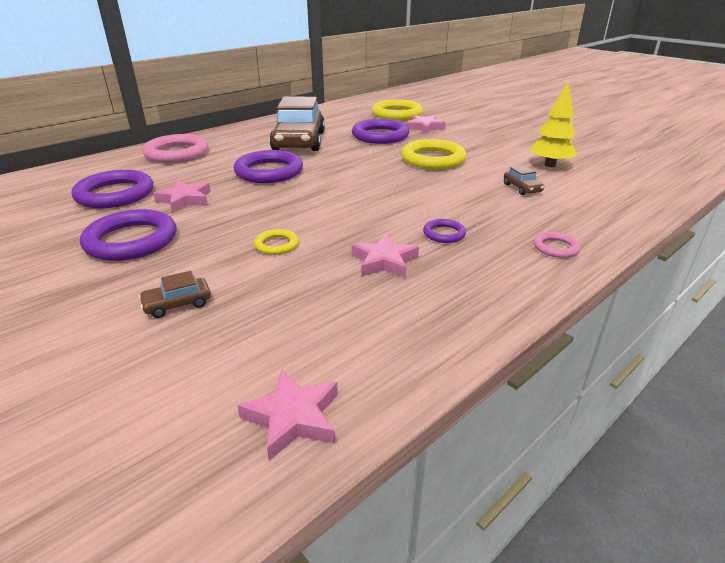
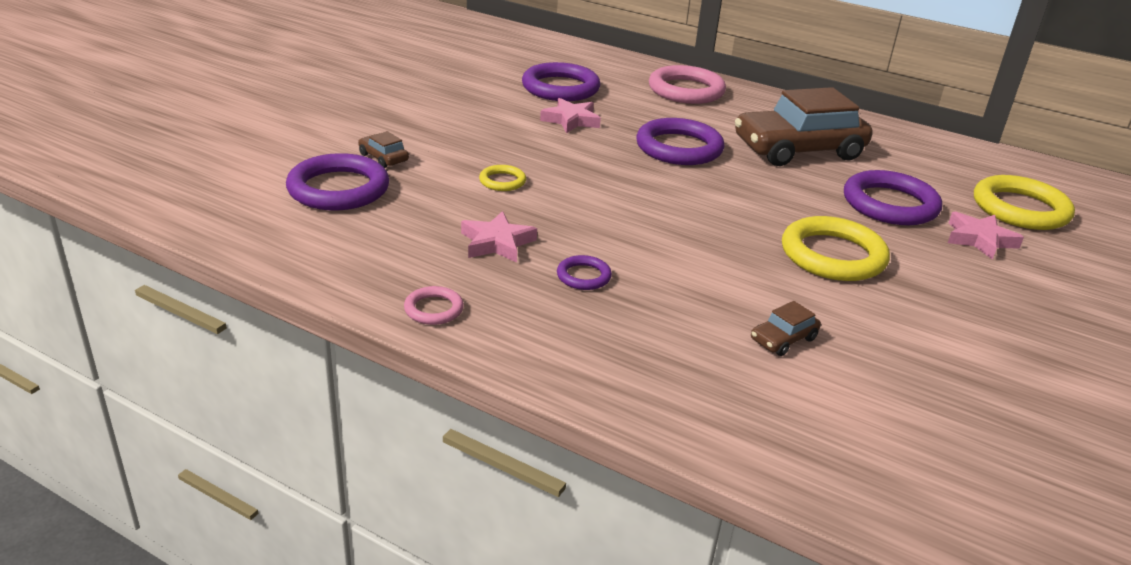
camera: 70 degrees right, 0 degrees up
(131, 240) = (475, 117): purple ring -> purple ring (338, 189)
(293, 417) = (256, 227): pink star -> none
(550, 165) = (921, 373): yellow tree -> none
(556, 248) = (592, 363): pink ring -> pink ring (434, 309)

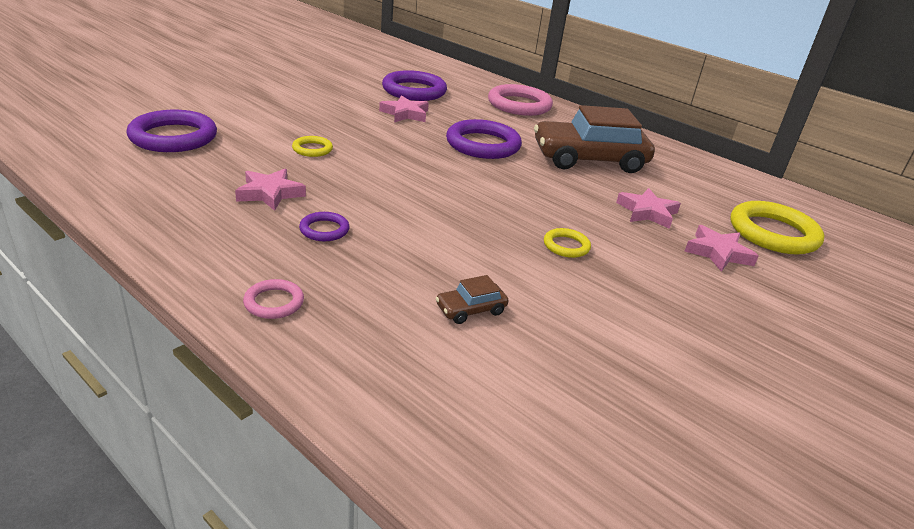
camera: 10 degrees right, 0 degrees up
(383, 158) = (229, 120): brown car -> none
(434, 309) = (172, 236): pink ring -> pink ring (274, 302)
(833, 255) = (566, 246): yellow ring -> yellow ring, size x0.49
(890, 204) = (647, 212): purple ring -> pink star

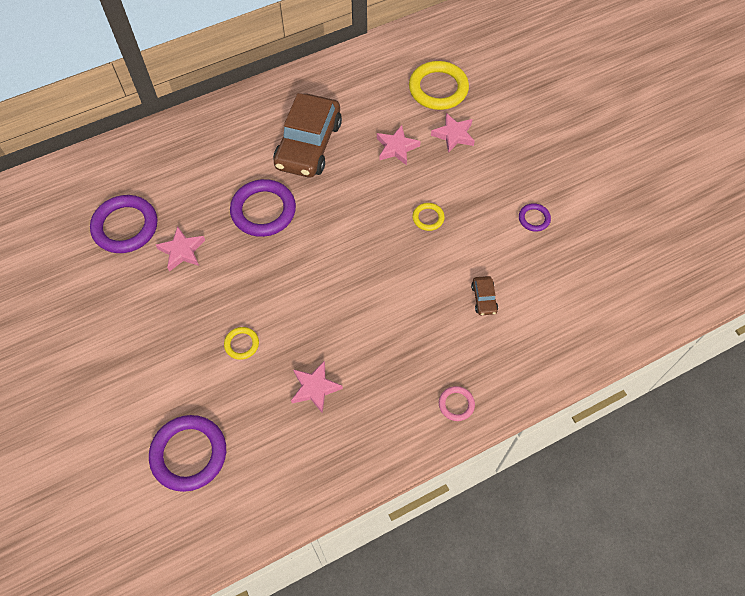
camera: 65 degrees left, 30 degrees up
(324, 230) = (377, 360): purple ring -> purple ring (534, 218)
(519, 105) = (185, 148): pink ring -> none

